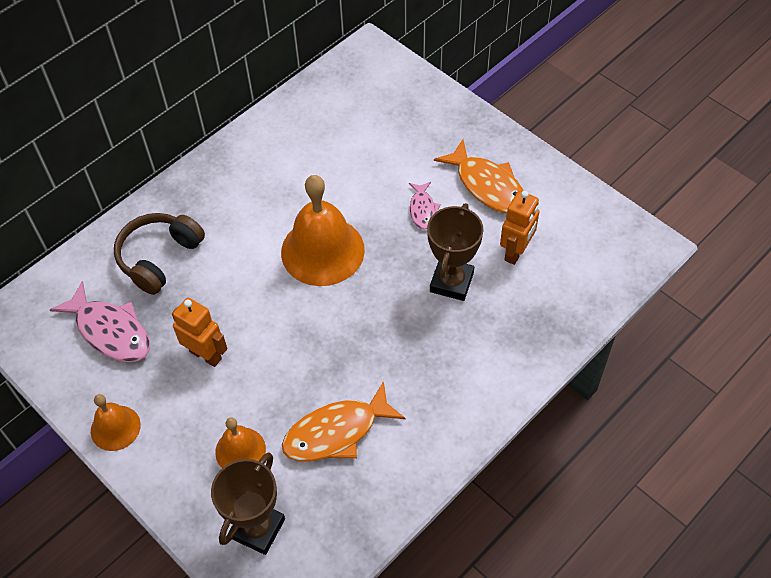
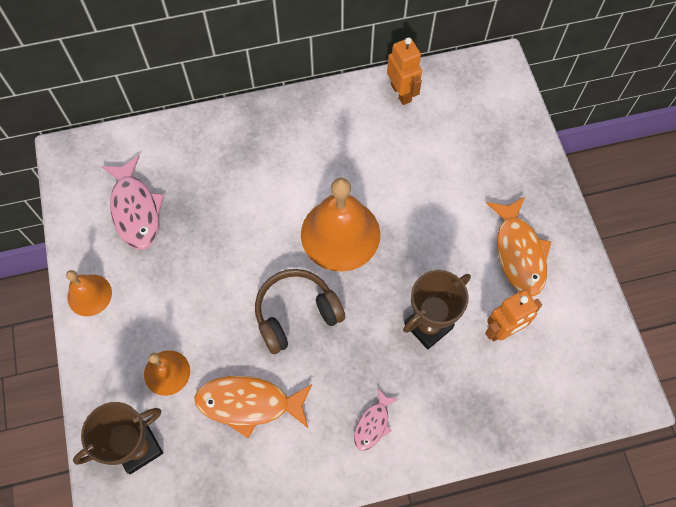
camera: 30 degrees right, 10 degrees up
(159, 257) = (210, 166): brown headphones -> brown headphones (296, 314)
(206, 355) = (192, 273): orange robot -> orange robot (401, 93)
(422, 209) = (447, 243): pink fish -> pink fish (373, 424)

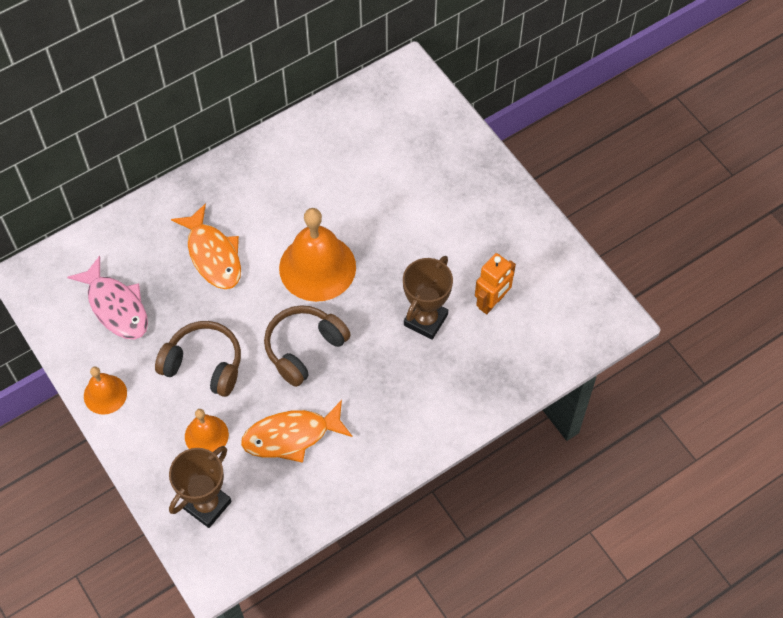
camera: 20 degrees left, 5 degrees down
(194, 297) = (204, 364): none -> brown headphones
(373, 424) = (407, 416): pink fish -> none
(401, 93) = (326, 124): orange robot -> none
(519, 252) = (483, 233): orange fish -> orange fish (213, 255)

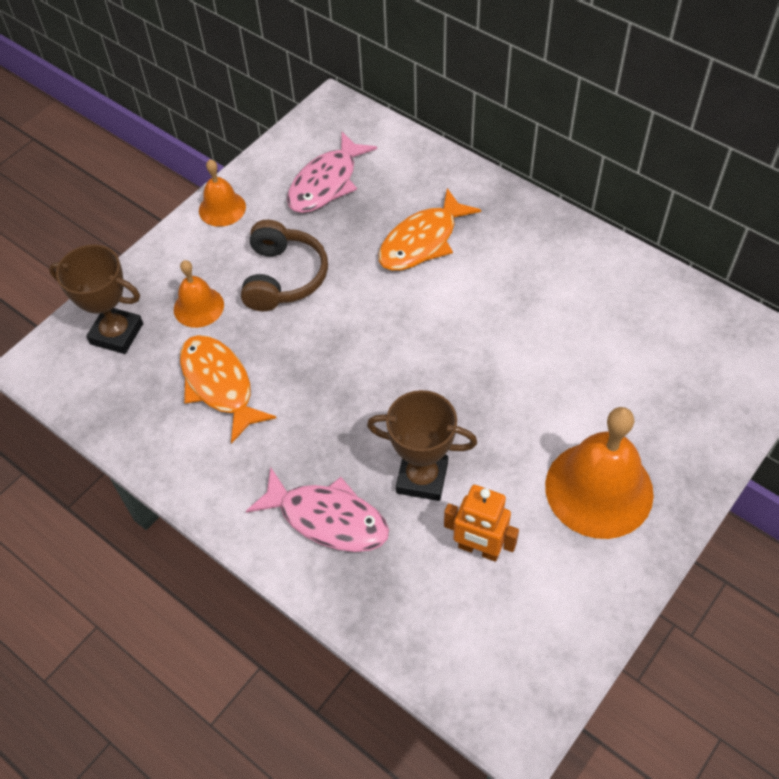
camera: 75 degrees right, 5 degrees down
(304, 348) = (336, 362): brown headphones -> none
(317, 267) = (448, 342): orange bell -> orange bell (599, 489)
(436, 389) = (327, 518): none -> pink fish

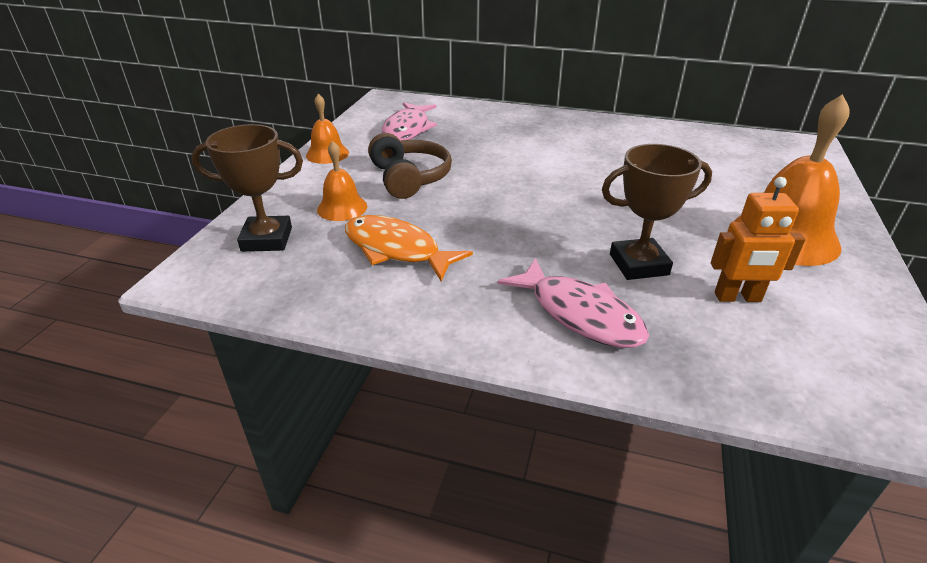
camera: 25 degrees left, 20 degrees down
(327, 518) = (580, 314): pink fish -> pink fish turned 45 degrees clockwise
(422, 241) = (508, 142): orange fish -> none

